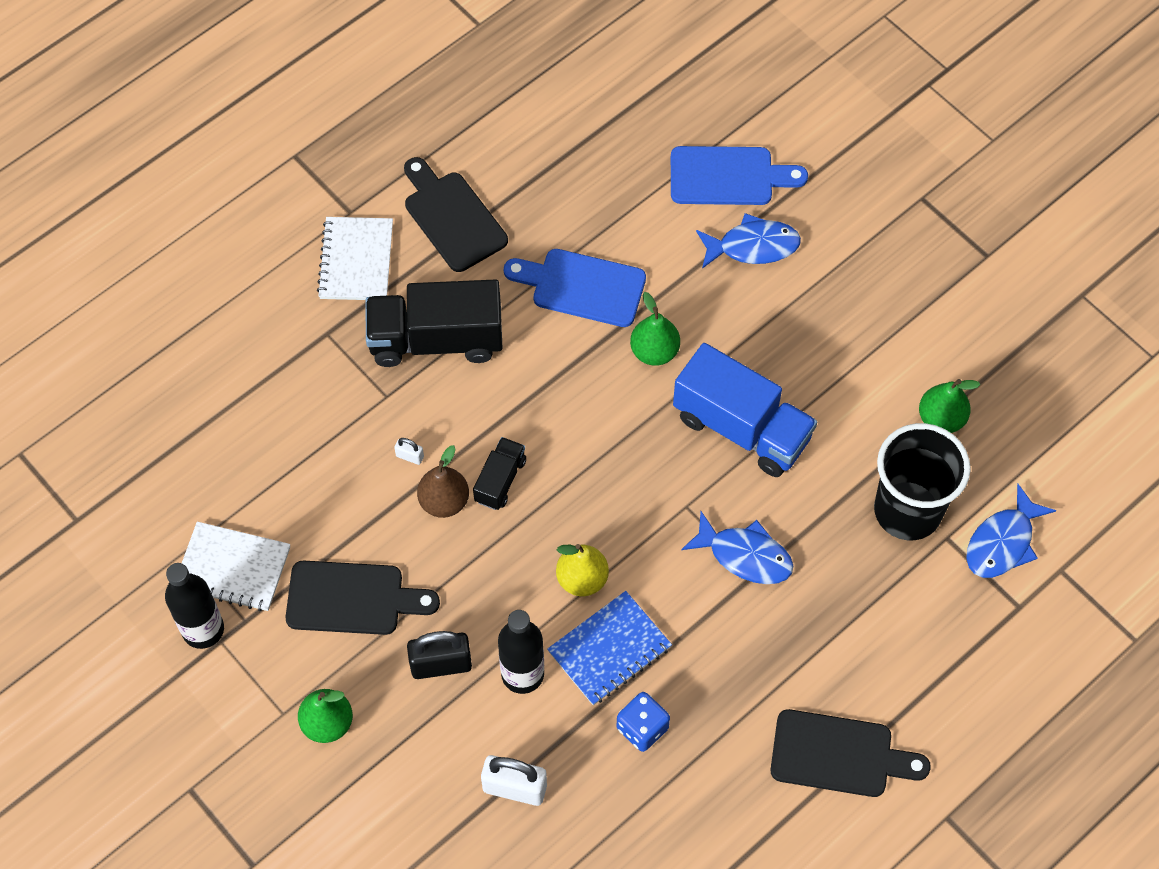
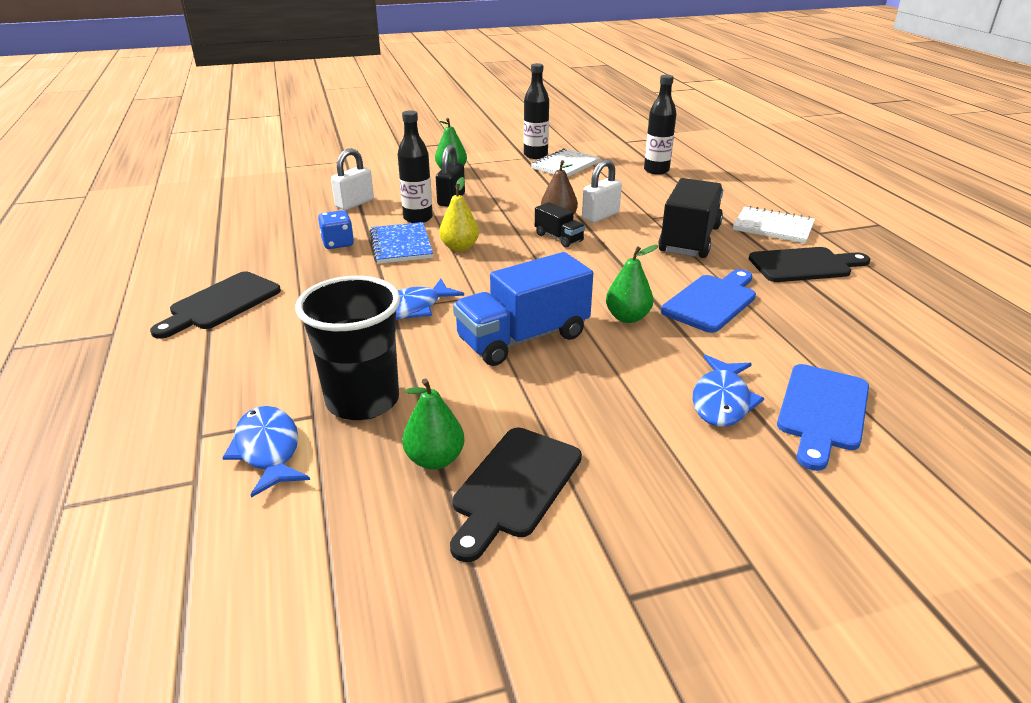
camera: 115 degrees right, 30 degrees down
(203, 437) = (656, 170): none -> black bottle
(352, 598) = (517, 187): black cutting board -> black cutting board (514, 486)
(410, 456) = (600, 216): white padlock -> white padlock, size x2.12

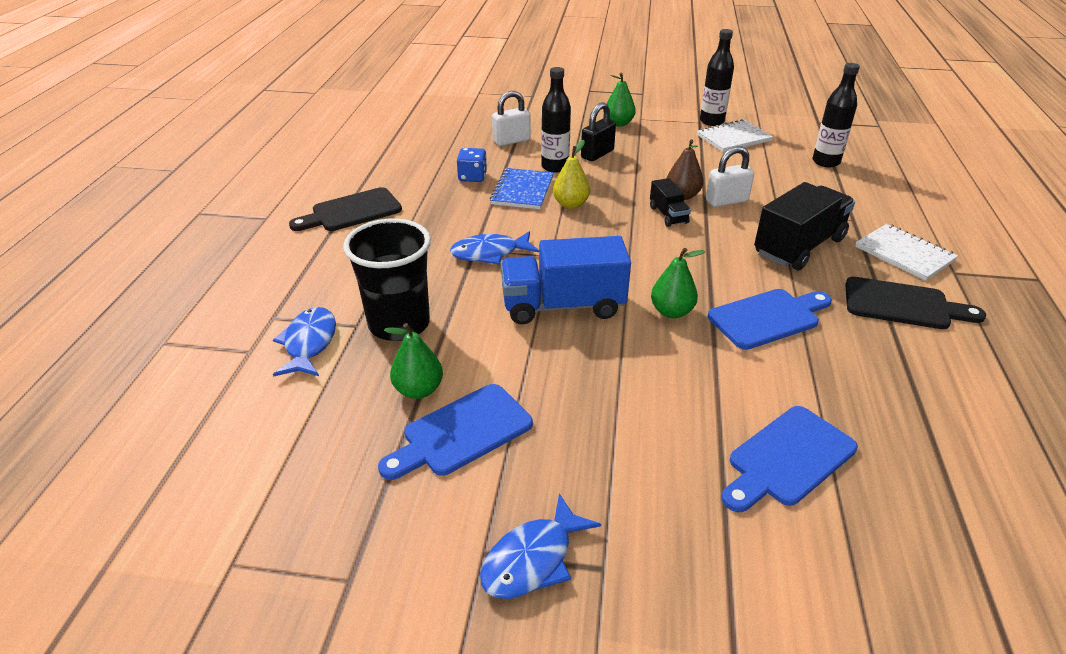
camera: 25 degrees right, 5 degrees up
(514, 486) = (461, 432): black cutting board -> blue cutting board
(721, 401) = (696, 417): blue fish -> blue fish (533, 559)

